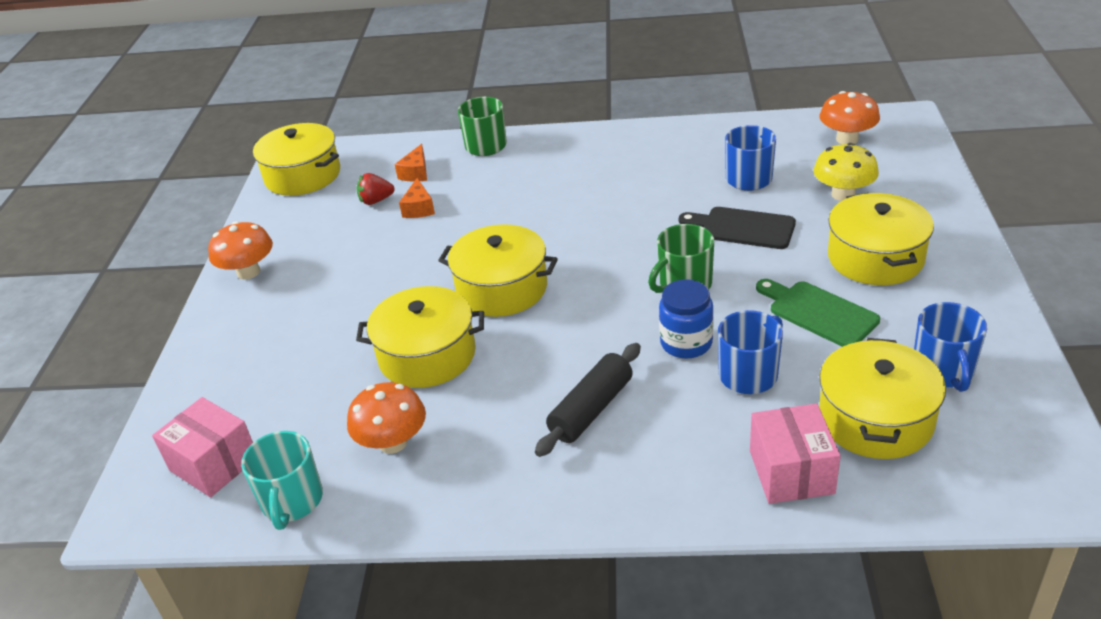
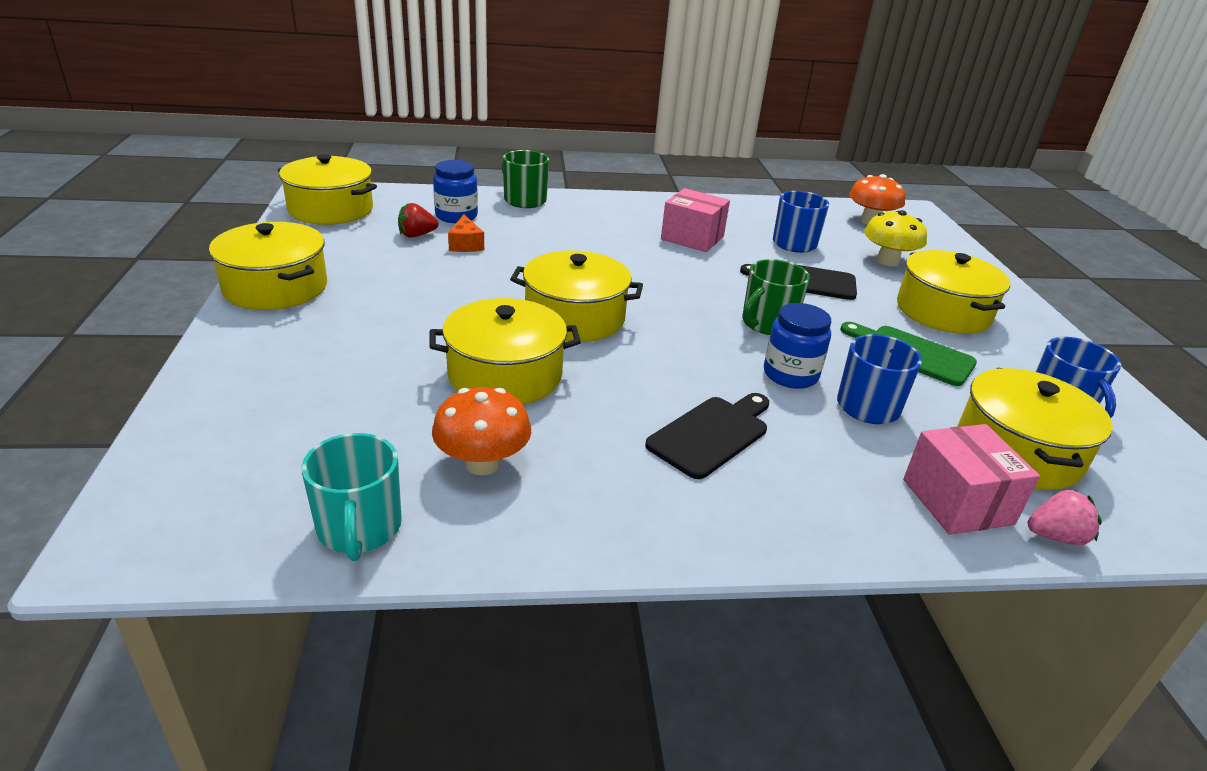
camera: 15 degrees left, 5 degrees down
(214, 464) = (245, 483): pink box -> pink box (692, 238)
(248, 272) = (275, 287): orange mushroom -> yellow pot
(416, 173) = (456, 216): orange cheese -> blue jar
(591, 409) = (711, 434): black rolling pin -> black cutting board
(868, 505) = (1055, 536): none -> pink strawberry

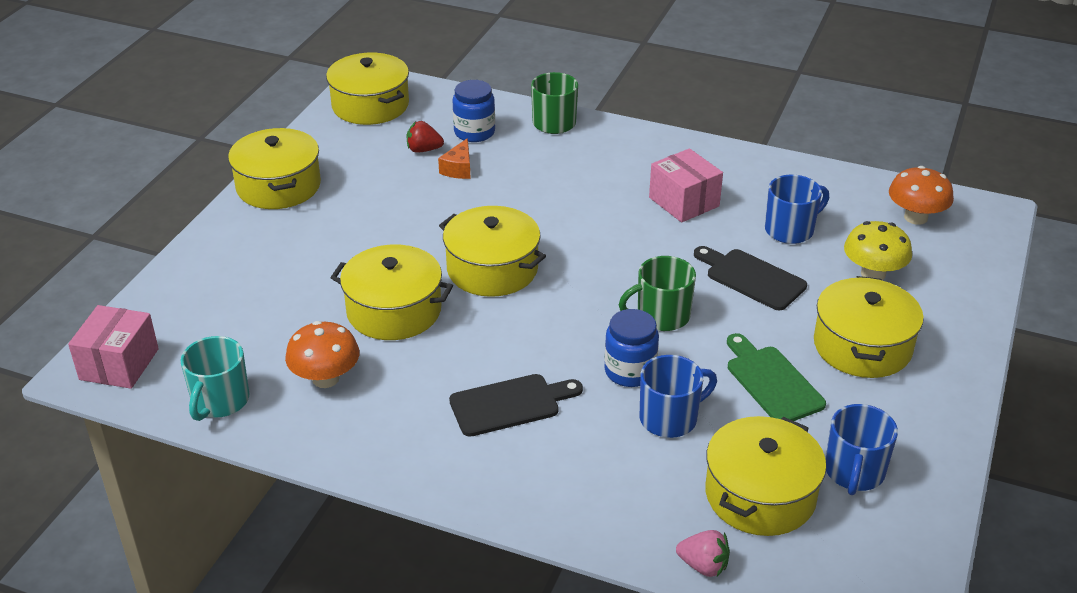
camera: 30 degrees right, 5 degrees up
(957, 501) = (653, 515): pink box -> pink box (119, 364)

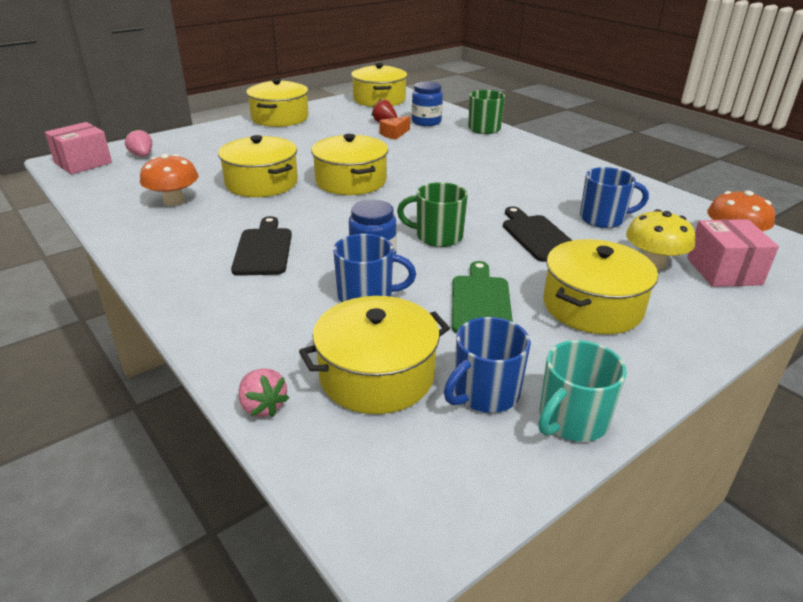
camera: 30 degrees right, 5 degrees down
(182, 322) = (142, 155): none -> pink strawberry
(220, 401) = (103, 193): turquoise mug -> turquoise mug (571, 420)
(510, 404) = (263, 249): black cutting board -> black cutting board turned 105 degrees counterclockwise
(684, 202) = (531, 183): pink box -> pink box (723, 271)

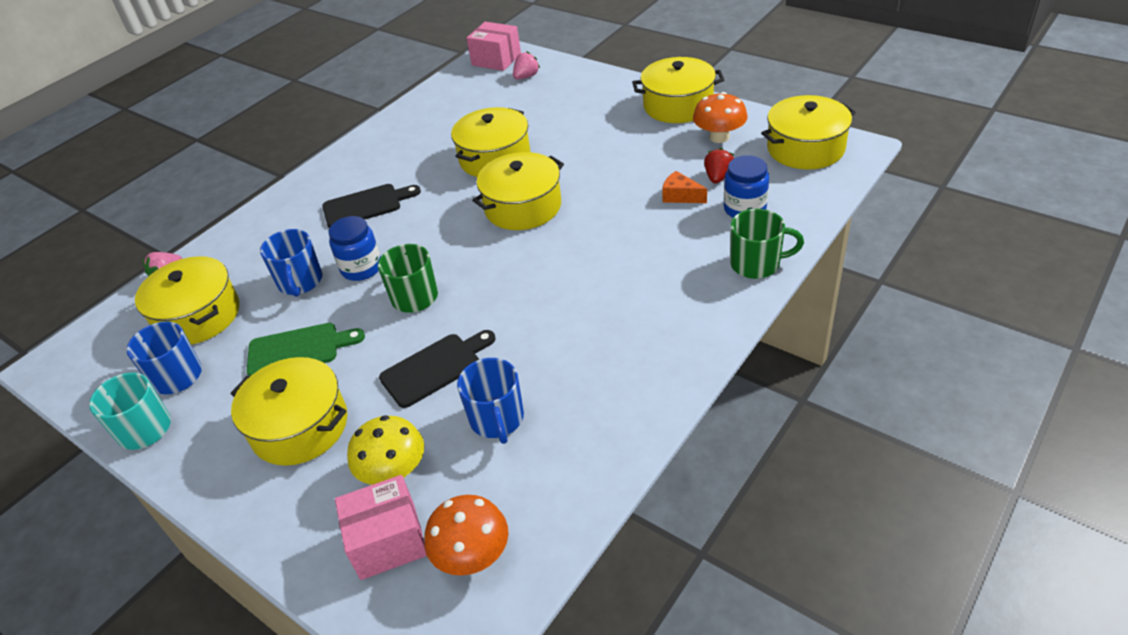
camera: 80 degrees right, 10 degrees up
(174, 201) = (439, 130): orange mushroom -> orange mushroom (719, 137)

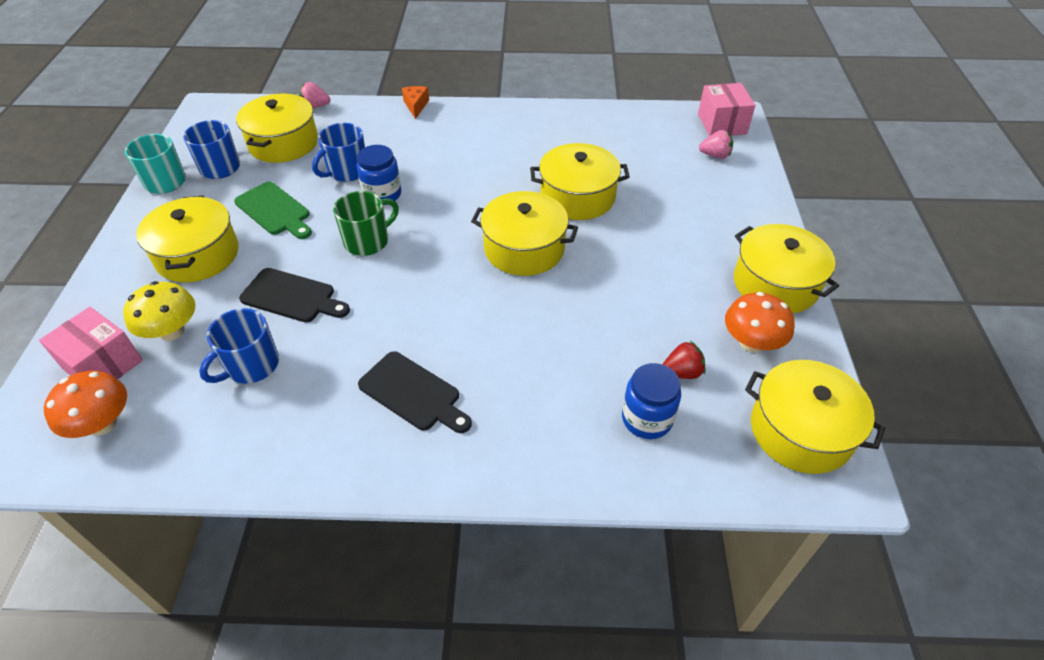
camera: 50 degrees right, 5 degrees up
(366, 205) = (457, 156): black cutting board -> black cutting board (413, 393)
(680, 196) = (626, 355): orange cheese -> orange cheese (416, 106)
(756, 264) = (563, 468): green mug -> none

